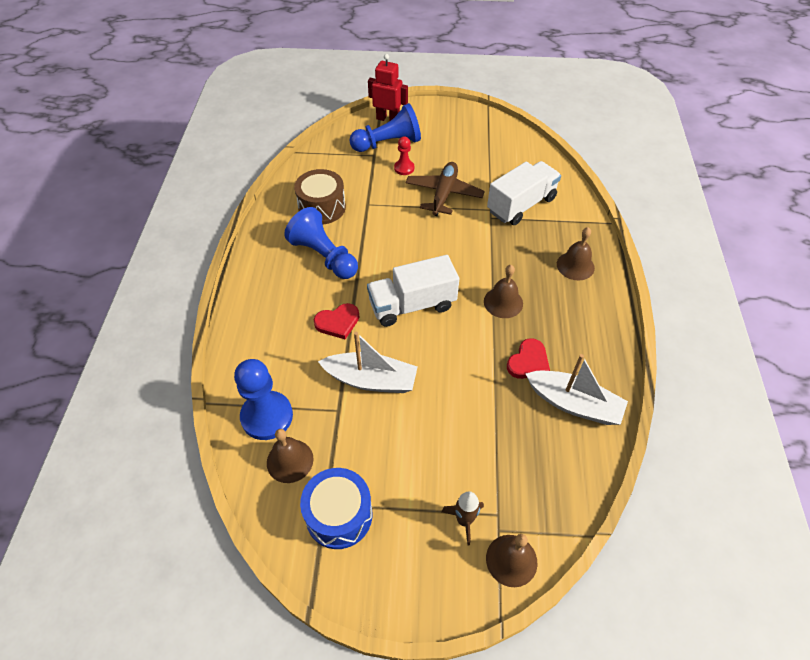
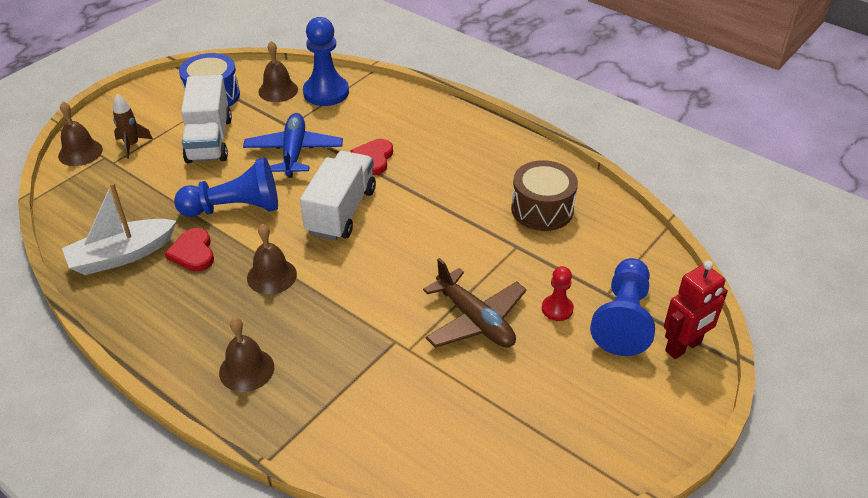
camera: 125 degrees right, 10 degrees down
(324, 256) = (465, 182): blue pawn -> blue pawn (235, 208)
(371, 380) = (294, 152): white boat -> blue plane
(521, 205) = (387, 385): white truck -> white truck (209, 140)

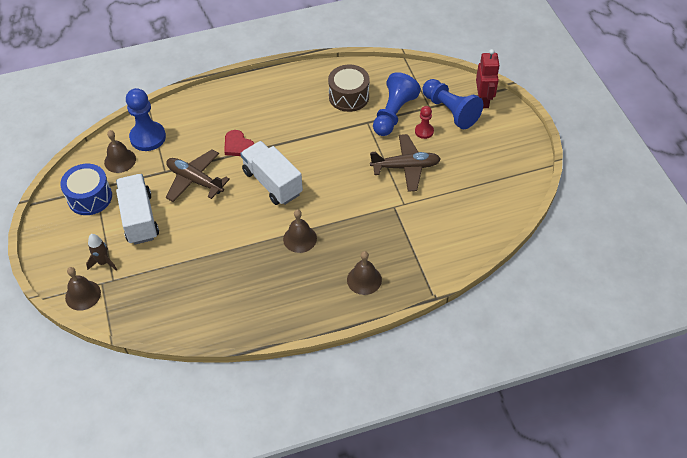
camera: 55 degrees left, 10 degrees up
(122, 255) = (217, 306): white boat -> none
(193, 252) = (246, 269): red heart -> none
(209, 140) = (139, 218): white truck -> white truck turned 135 degrees counterclockwise
(235, 208) = (223, 232): blue pawn -> blue pawn (393, 114)
(294, 152) = (195, 180): blue plane -> brown plane

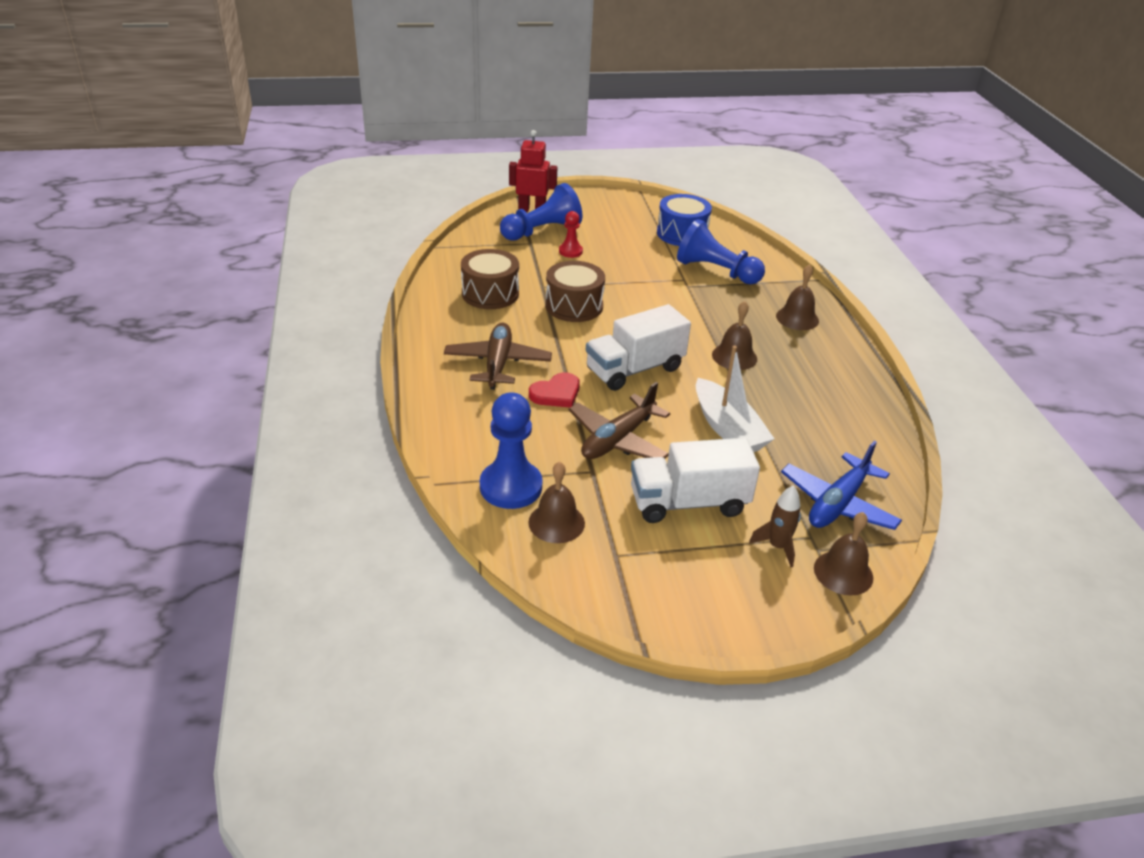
camera: 85 degrees left, 15 degrees down
(90, 197) = (636, 562): blue drum -> blue drum (682, 234)
(143, 296) = (838, 503): none -> blue plane
(213, 236) = (727, 428): none -> white boat
(345, 142) = (574, 306): none -> brown drum
(393, 114) = (534, 267): blue pawn -> blue pawn (716, 271)
(405, 167) = (626, 270): brown plane -> brown plane (497, 364)

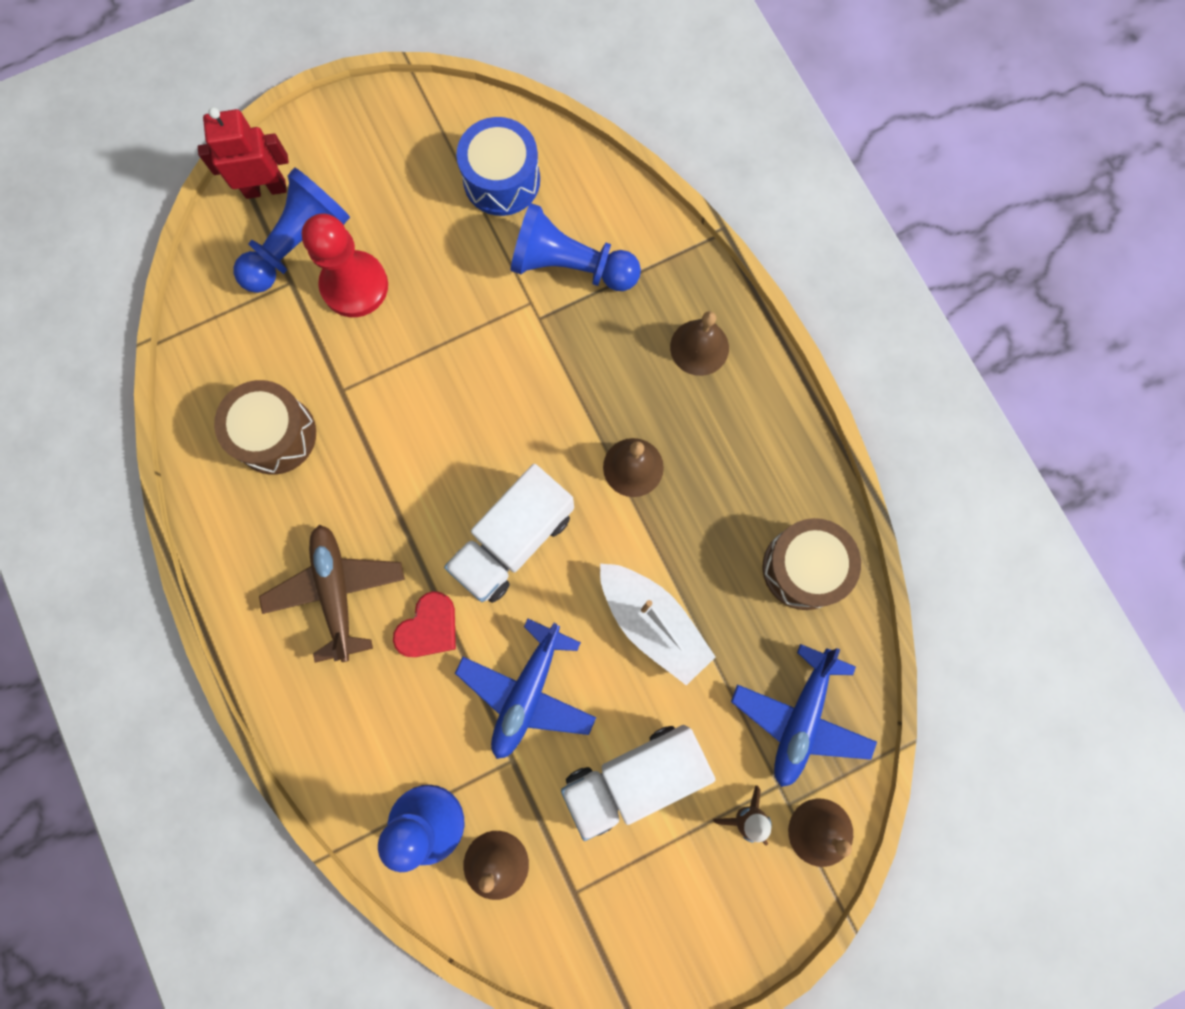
camera: 15 degrees left, 40 degrees up
(570, 251) = (354, 286): red pawn -> red pawn, size x1.88
(574, 306) = (397, 424): brown drum -> brown drum (804, 568)
(618, 440) = (527, 692): brown plane -> blue plane

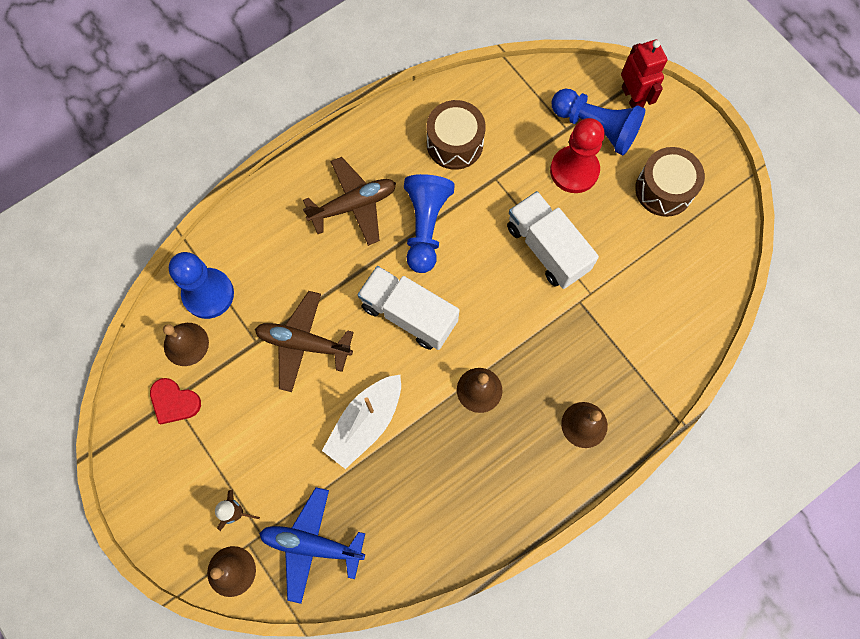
camera: 80 degrees right, 5 degrees down
(429, 627) = (338, 269): red heart -> red heart (174, 402)
(501, 180) = (683, 255): blue drum -> none
(527, 692) = (304, 343): blue plane -> brown plane
(570, 266) = (626, 317): blue pawn -> blue pawn (425, 227)
(634, 777) = (255, 428): white truck -> white truck (547, 248)
(804, 568) = (425, 532): brown drum -> brown drum (664, 189)

